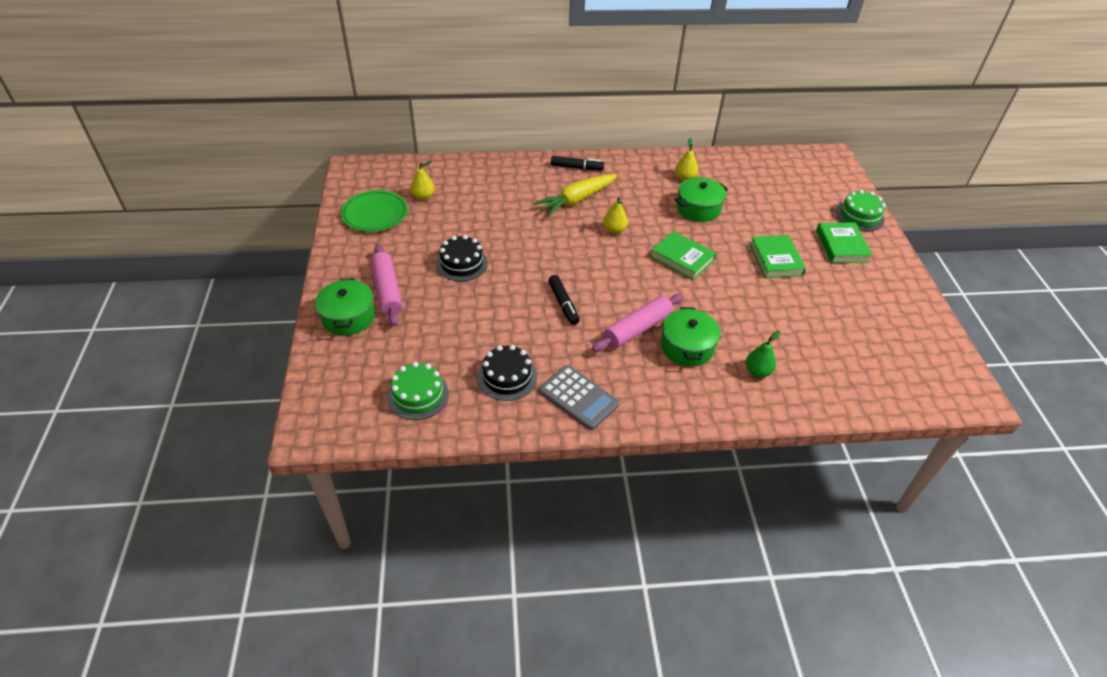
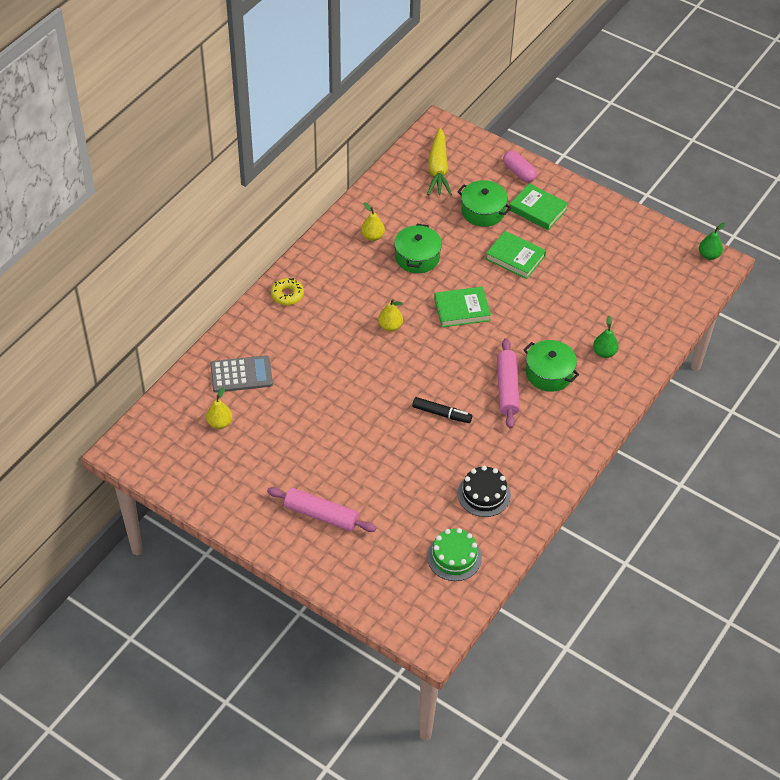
camera: 50 degrees left, 5 degrees up
(348, 317) = (329, 556): green pot -> green pot (483, 211)
(375, 214) = (210, 470): green plate -> none
(462, 263) = (335, 448): black cake -> none
(576, 200) = (330, 324): yellow carrot -> yellow carrot (438, 169)
(577, 168) = (287, 295): black marker -> yellow donut
(578, 398) = (539, 466): grey calculator -> grey calculator (241, 375)
(859, 216) = (519, 172): green cake -> pink capsule
(970, 383) = (709, 255): none -> green pear

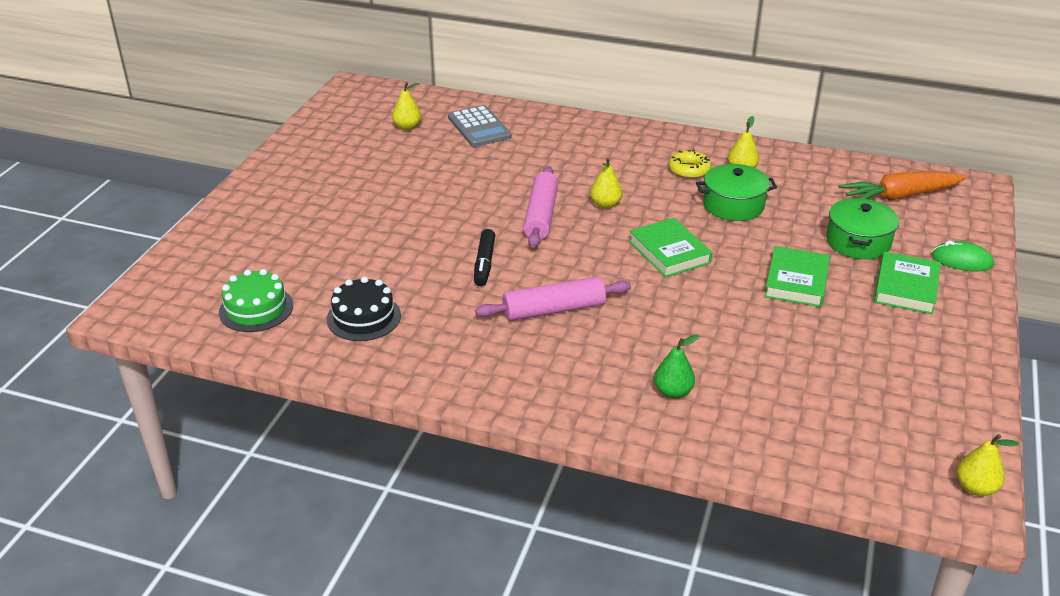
camera: 75 degrees right, 15 degrees down
(287, 295) = (609, 133): yellow donut -> yellow donut (689, 170)
(321, 515) = (300, 206): pink rolling pin -> pink rolling pin (541, 215)
(438, 169) = (900, 196): yellow carrot -> orange carrot
(519, 172) = (961, 260): pink capsule -> green mouse
(549, 373) = (601, 343): green pot -> none
(709, 255) = (975, 487): green pear -> yellow pear

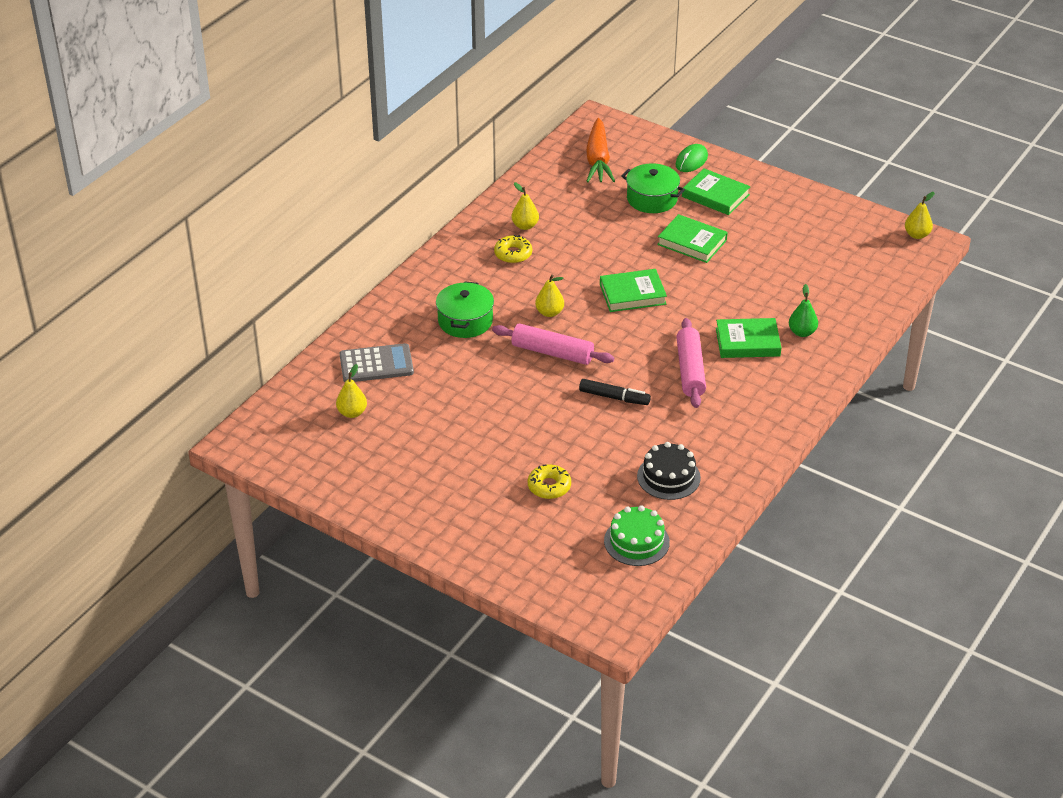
camera: 75 degrees left, 5 degrees up
(331, 243) = (549, 486): none -> yellow donut
(628, 347) = (747, 342): none -> green book
(733, 205) = (578, 244): green pot -> green pot (465, 321)

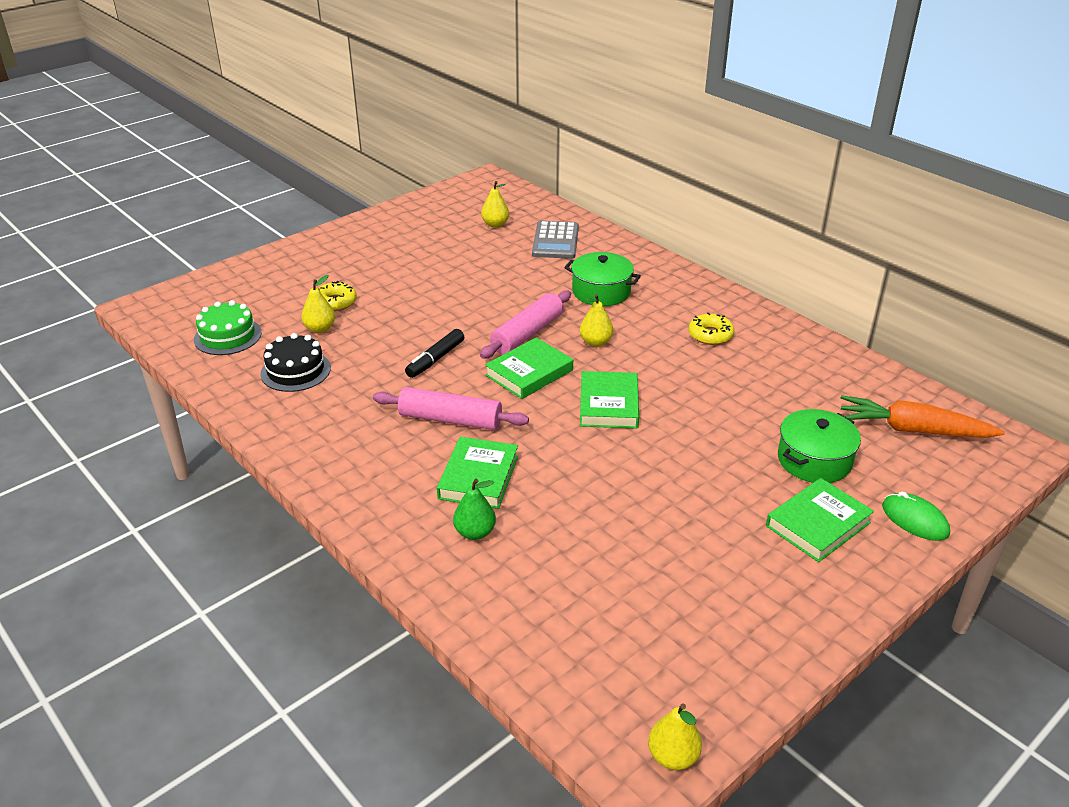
camera: 105 degrees right, 5 degrees down
(525, 226) = (764, 351): yellow pear -> yellow pear (320, 328)
(692, 242) = (705, 475): green book -> green book (529, 372)

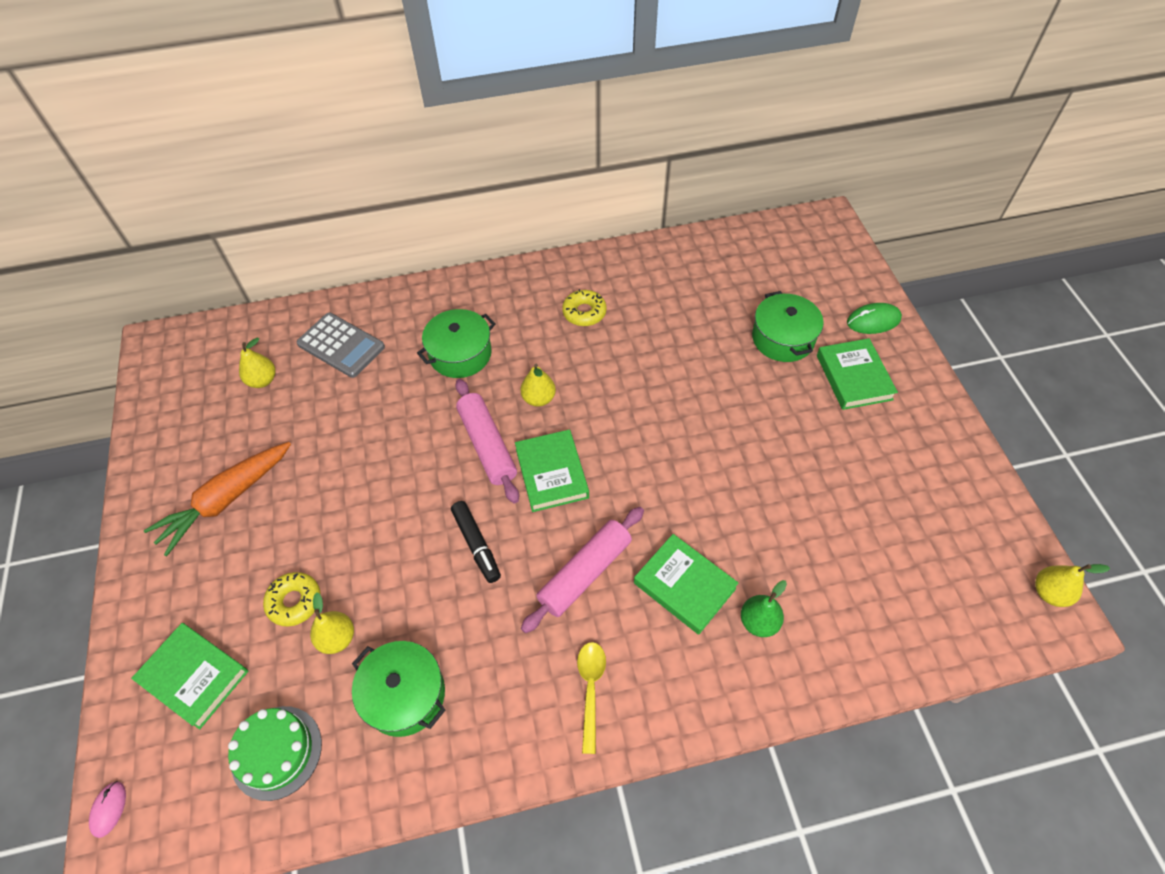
camera: 60 degrees left, 20 degrees up
(164, 294) = (109, 809): none -> pink mouse
(295, 371) = (404, 695): black cake -> green pot
(352, 455) = (590, 689): none -> yellow spoon
(608, 404) = (637, 435): green book -> green book (194, 677)
(913, 430) = (779, 263): orange carrot -> orange carrot (227, 500)

